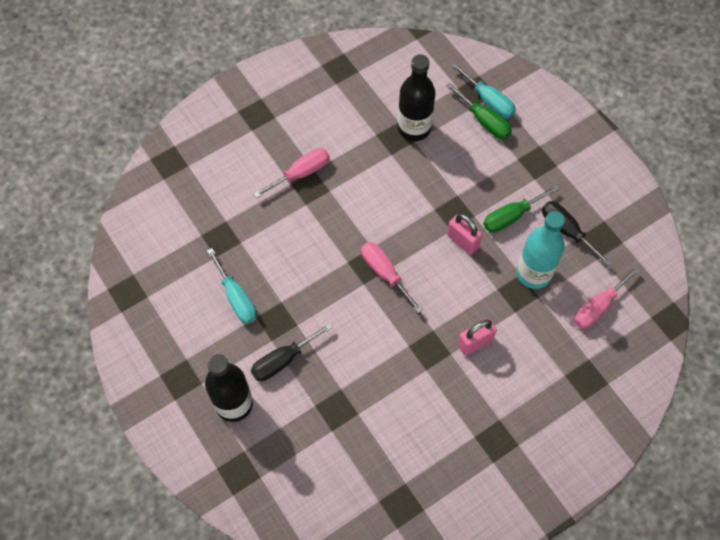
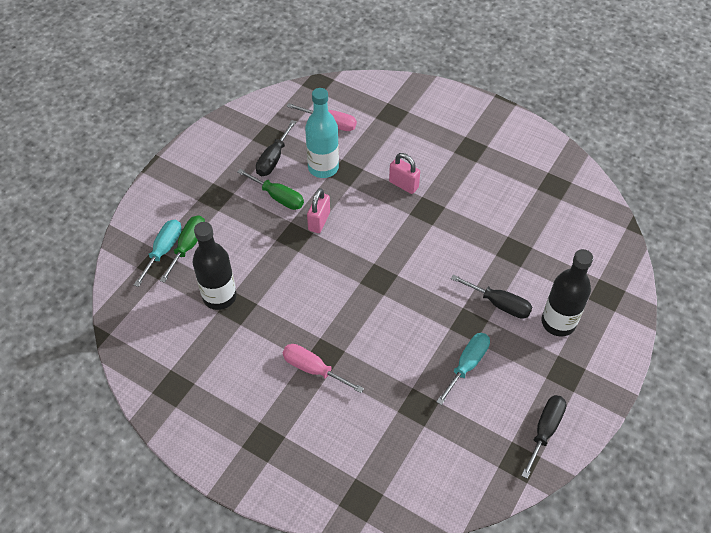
camera: 115 degrees left, 10 degrees down
(140, 329) = (545, 430): none -> black screwdriver
(384, 273) = (379, 264): pink screwdriver -> none

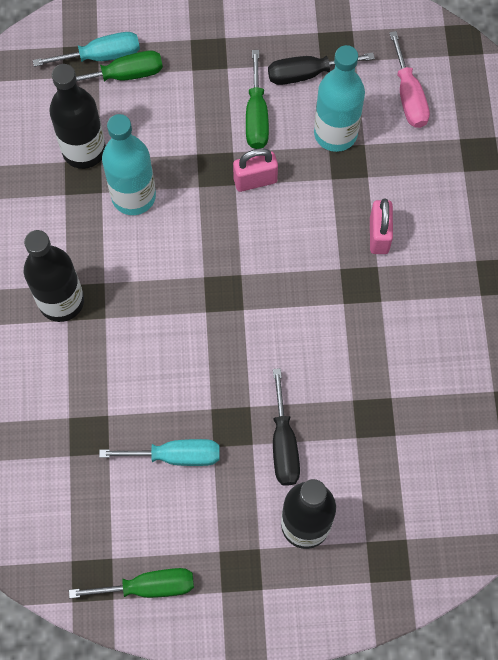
camera: 55 degrees right, 15 degrees up
(275, 288) = (133, 196): none -> turquoise bottle
(313, 369) = (61, 301): pink screwdriver -> black bottle
(545, 430) = (149, 587): black screwdriver -> green screwdriver

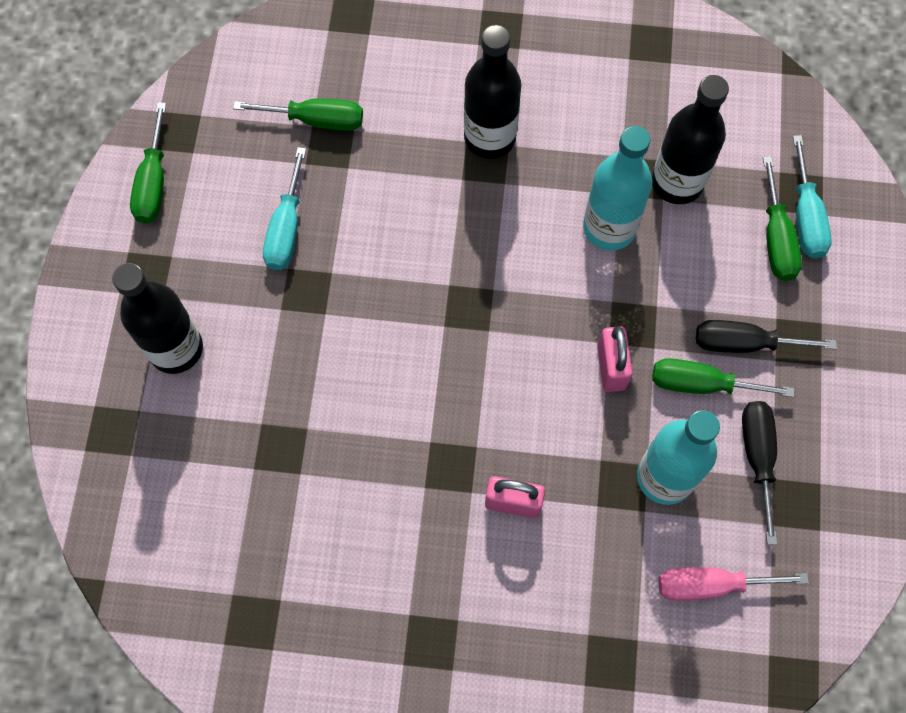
camera: 100 degrees right, 0 degrees up
(63, 452) = (316, 120): none -> green screwdriver
(283, 444) = (272, 342): black screwdriver -> black screwdriver (744, 343)

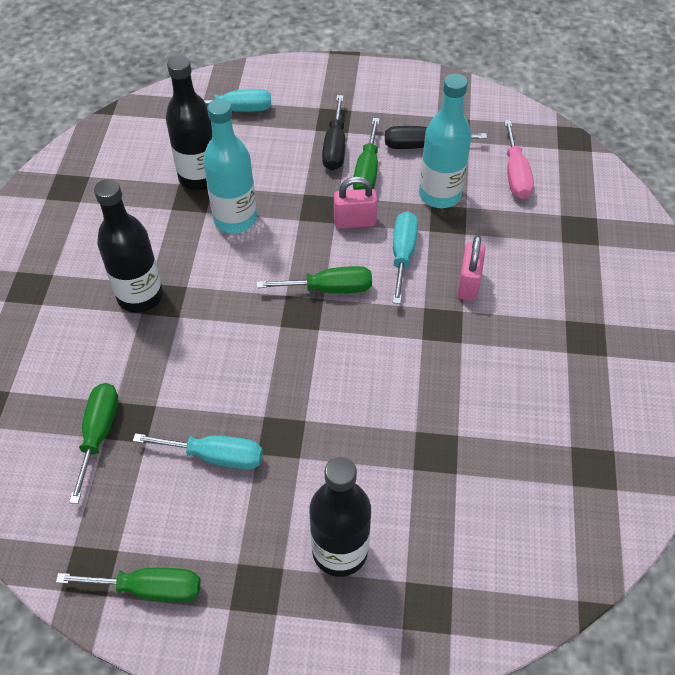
camera: 90 degrees left, 15 degrees down
(559, 424) = (403, 254): none -> turquoise screwdriver
(776, 238) = (252, 126): green screwdriver -> green screwdriver (329, 288)

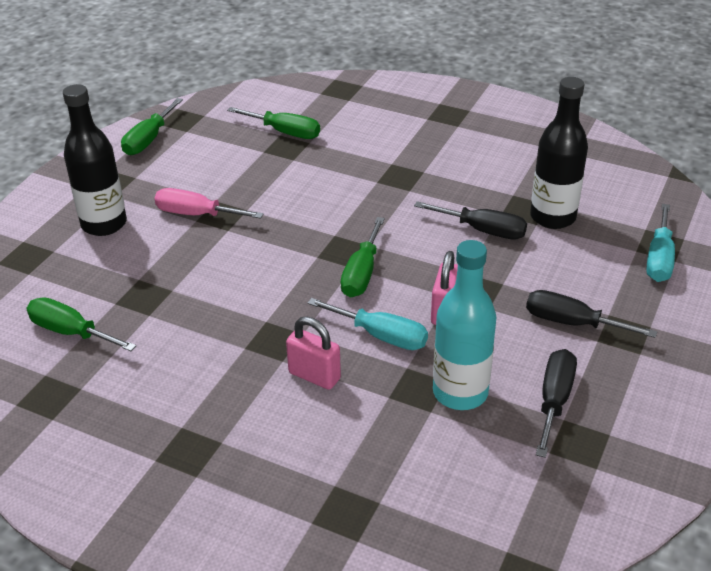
camera: 110 degrees right, 15 degrees down
(140, 296) = (410, 165): black bottle -> none
(215, 456) = (228, 180): turquoise screwdriver -> none
(235, 219) = (483, 230): turquoise bottle -> black screwdriver
(367, 172) = (521, 340): green screwdriver -> green screwdriver (71, 332)
(515, 174) = (469, 480): pink screwdriver -> pink screwdriver (196, 214)

